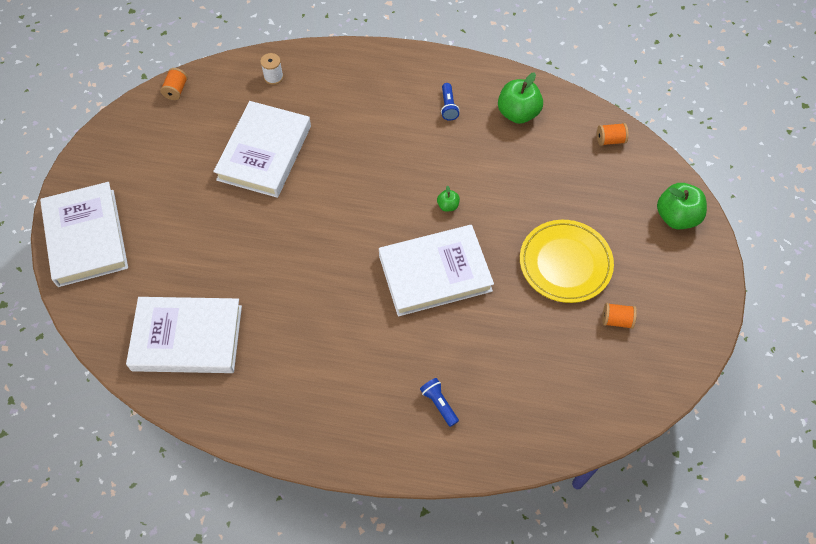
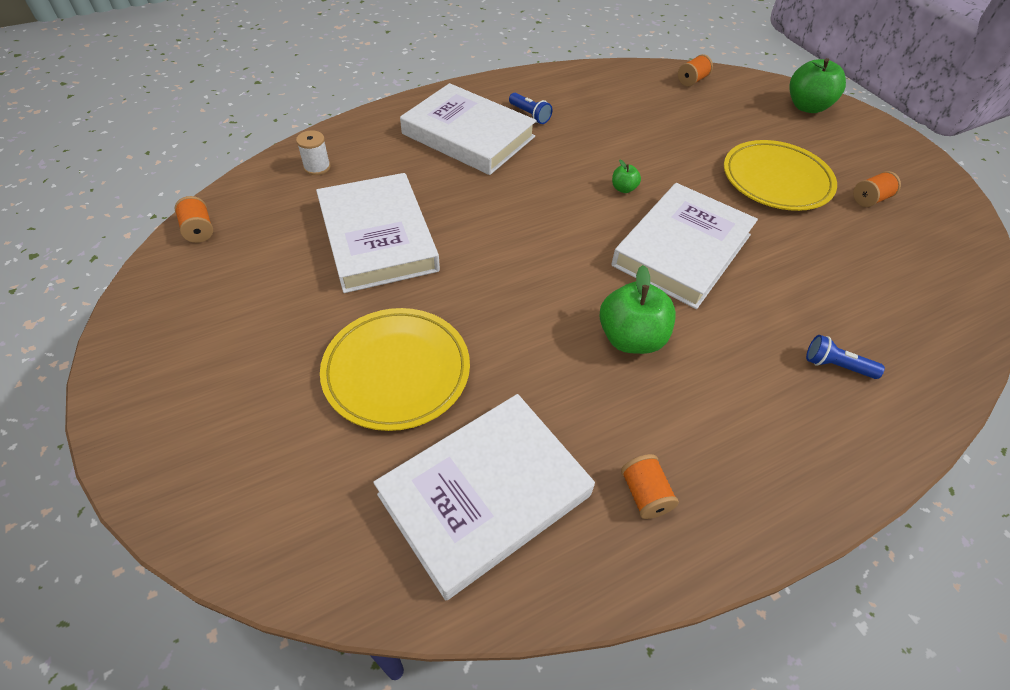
camera: 40 degrees left, 10 degrees down
(86, 237) = (205, 462): white book -> white book (468, 135)
(203, 246) = (397, 371): none -> yellow plate
(258, 391) = (644, 494): none -> orange spool
(518, 113) = (596, 94): green apple -> green apple (631, 338)

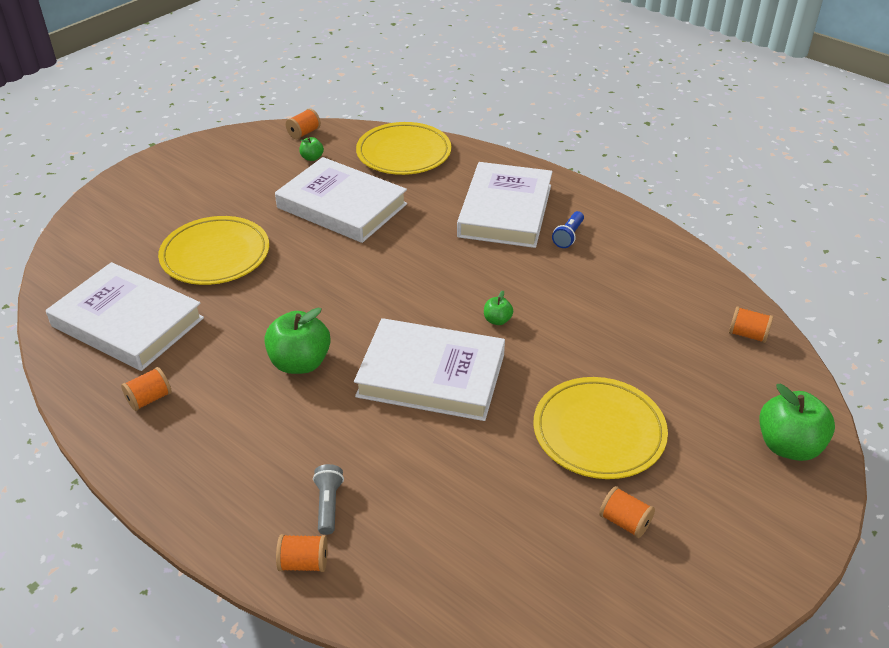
camera: 70 degrees right, 10 degrees down
(260, 237) = (312, 158): none -> green apple
(317, 167) = (404, 153): white spool -> yellow plate
(377, 237) = (342, 206): white book -> white book turned 75 degrees clockwise
(836, 366) = (328, 505): blue flashlight -> grey flashlight
(906, 402) = (304, 563): none -> orange spool

